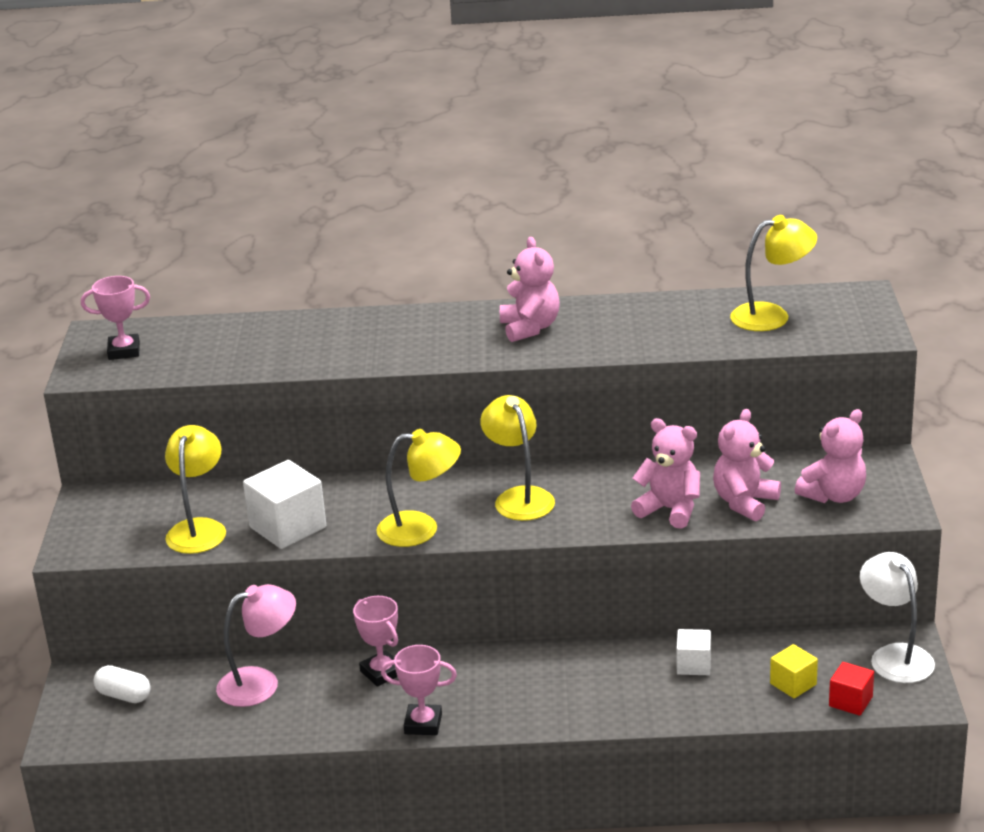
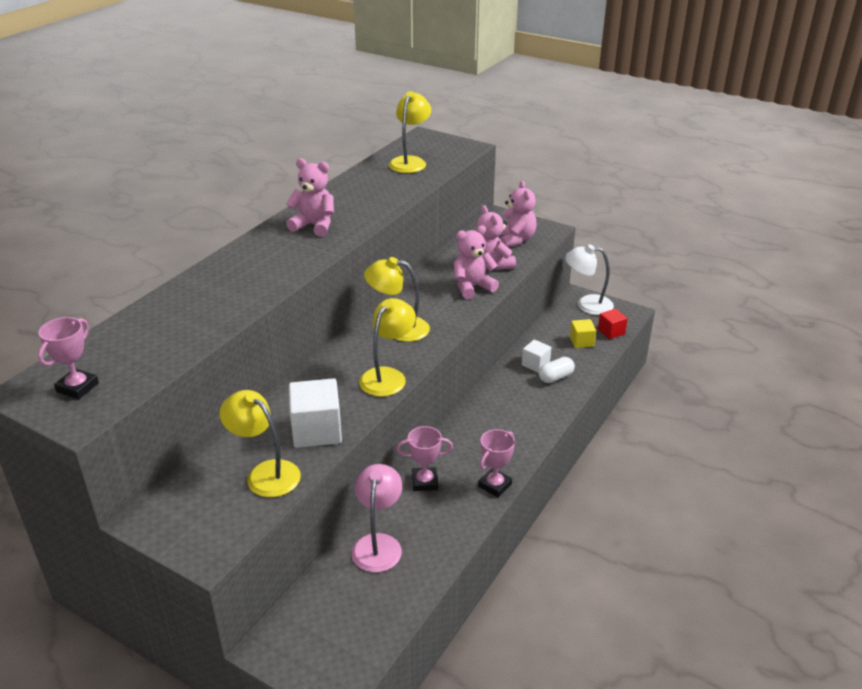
camera: 60 degrees left, 5 degrees up
(124, 696) = (317, 627): white capsule -> white capsule (555, 377)

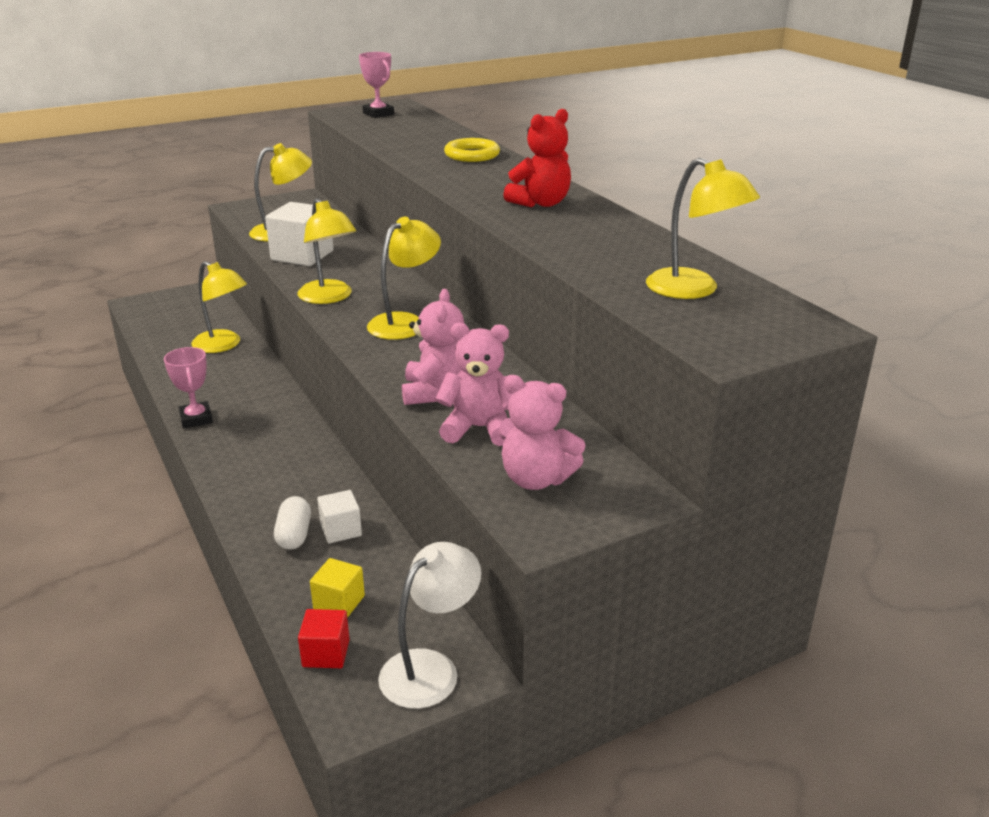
camera: 120 degrees right, 5 degrees down
(212, 283) = (472, 155): none -> yellow ring
(314, 226) = (541, 203): pink teddy bear -> red teddy bear
(378, 544) = (223, 345): pink lamp -> yellow lamp
(424, 482) = (256, 385): pink trophy -> none

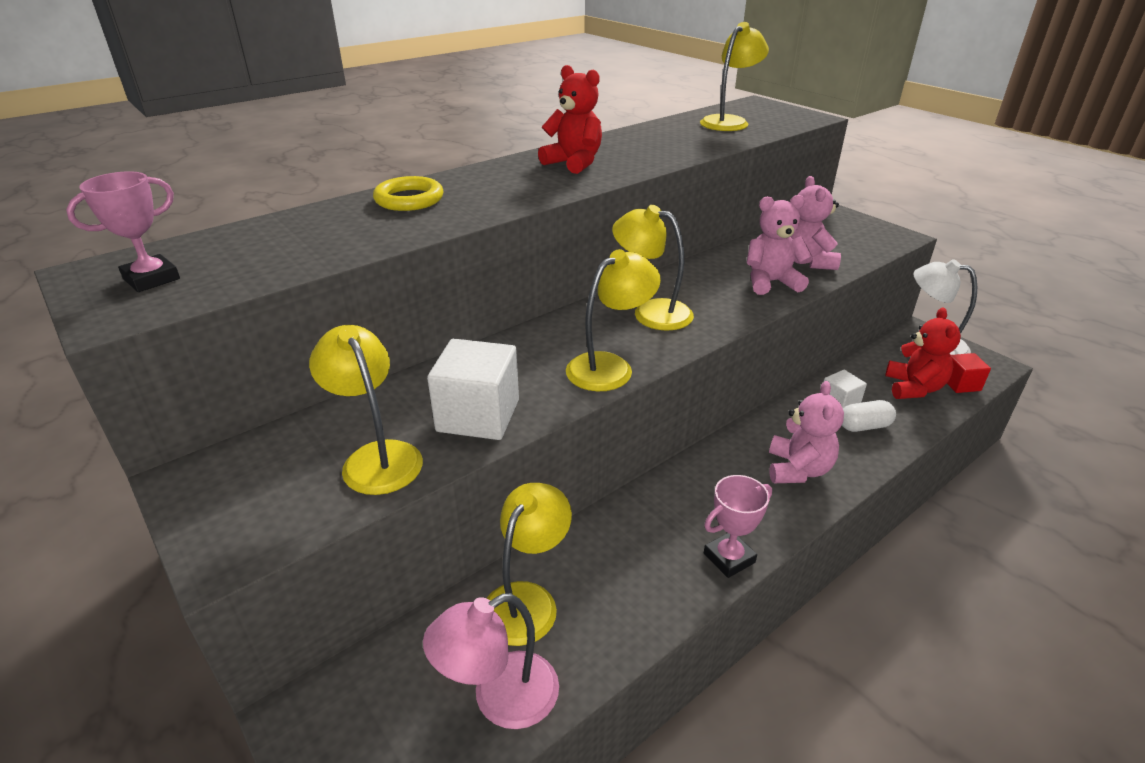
camera: 100 degrees left, 5 degrees up
(166, 335) = (500, 699): none -> pink lamp
(339, 602) = (913, 388): yellow cube -> red teddy bear
(536, 479) = (848, 240): pink teddy bear -> pink teddy bear (798, 469)

